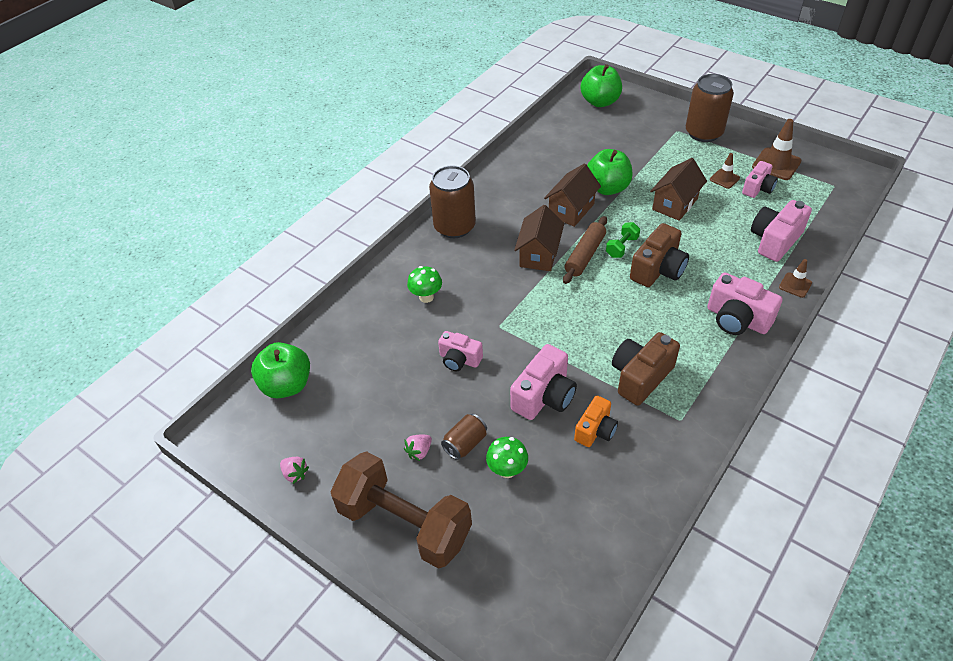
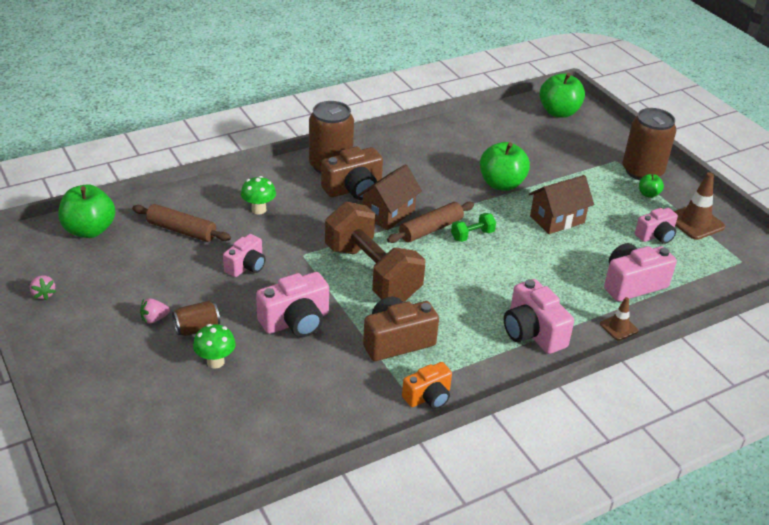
camera: 20 degrees right, 10 degrees down
(373, 348) = (181, 230): none -> brown rolling pin
(405, 523) = (99, 364): brown dumbbell -> brown dumbbell (372, 273)
(459, 359) = (246, 266): pink camera -> pink camera turned 105 degrees counterclockwise
(571, 210) = (450, 189): brown house -> none
(595, 430) = (318, 364): orange camera -> orange camera (428, 397)
(658, 270) = (491, 265): brown camera -> brown camera (353, 189)
(724, 152) = (648, 194): none -> green apple
(724, 179) = (628, 216): brown traffic cone -> none

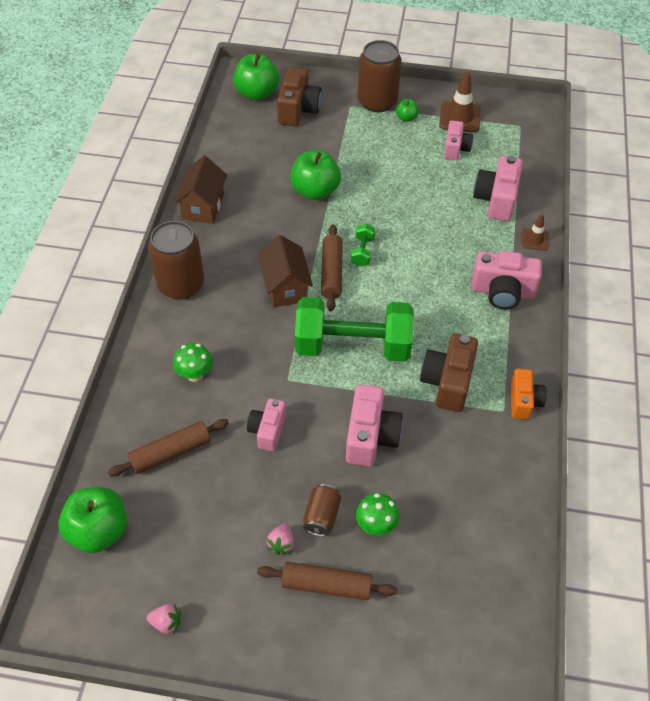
camera: 50 degrees left, 15 degrees up
(138, 359) = (326, 585): none -> brown rolling pin
(246, 266) = (267, 430): pink camera -> pink camera turned 150 degrees counterclockwise
(353, 189) = (230, 289): brown camera -> brown camera (298, 110)
(372, 273) = (353, 346): brown dumbbell -> green dumbbell
(557, 219) = (388, 189): brown house -> brown house (203, 206)

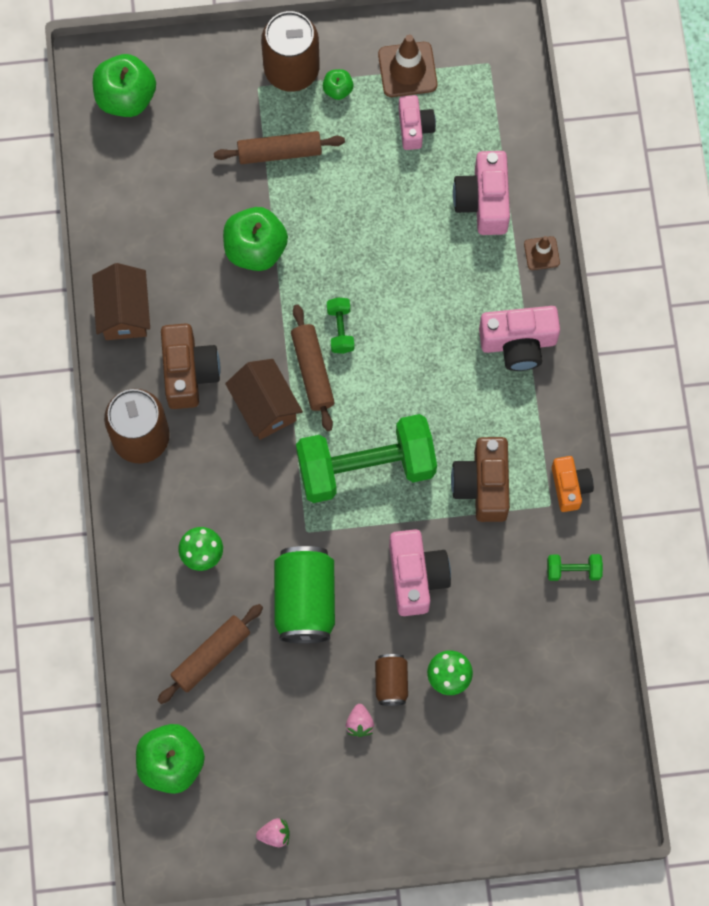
camera: 15 degrees left, 20 degrees up
(267, 430) = (305, 601): pink camera -> green can
(298, 110) = (191, 113): brown camera -> brown camera (189, 372)
(326, 585) = (417, 753): brown rolling pin -> brown rolling pin (279, 152)
(513, 466) = (573, 570): none -> green dumbbell

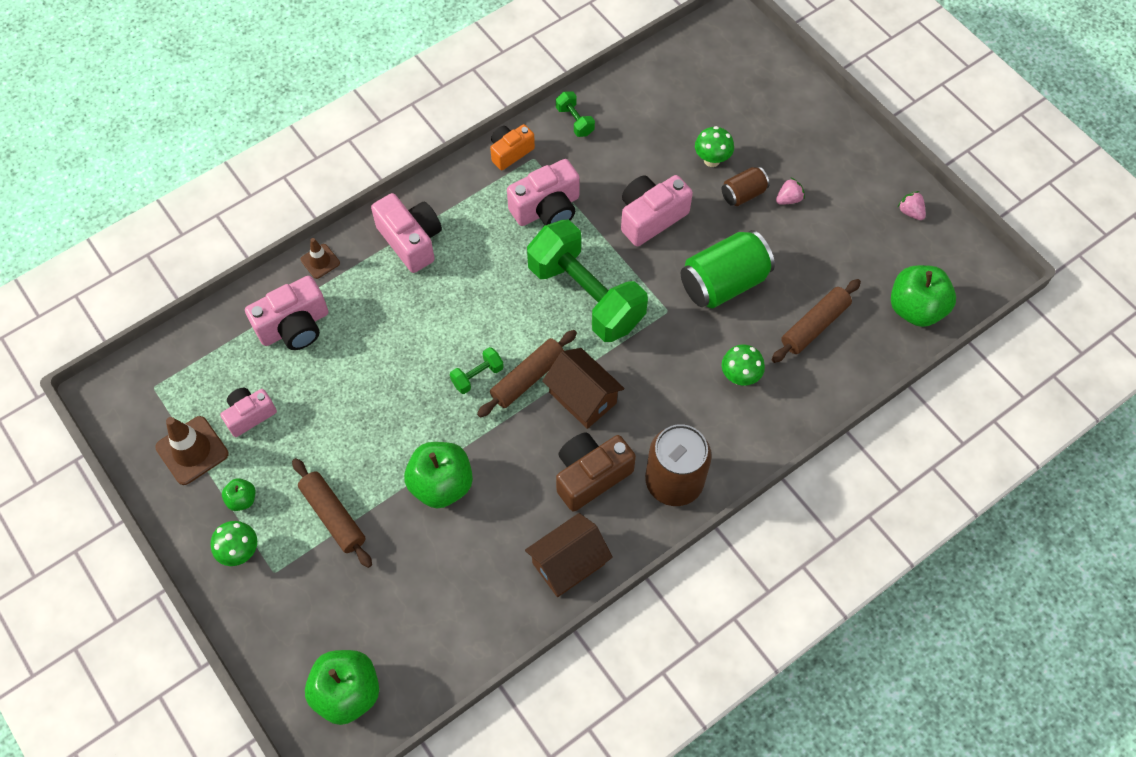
camera: 120 degrees left, 10 degrees down
(211, 655) = (814, 326): brown rolling pin -> brown rolling pin turned 60 degrees counterclockwise
(265, 406) = (582, 398): brown house -> brown house turned 75 degrees counterclockwise
(291, 69) = (240, 552): brown can -> green mushroom
(482, 485) = (547, 209): brown camera -> pink camera

